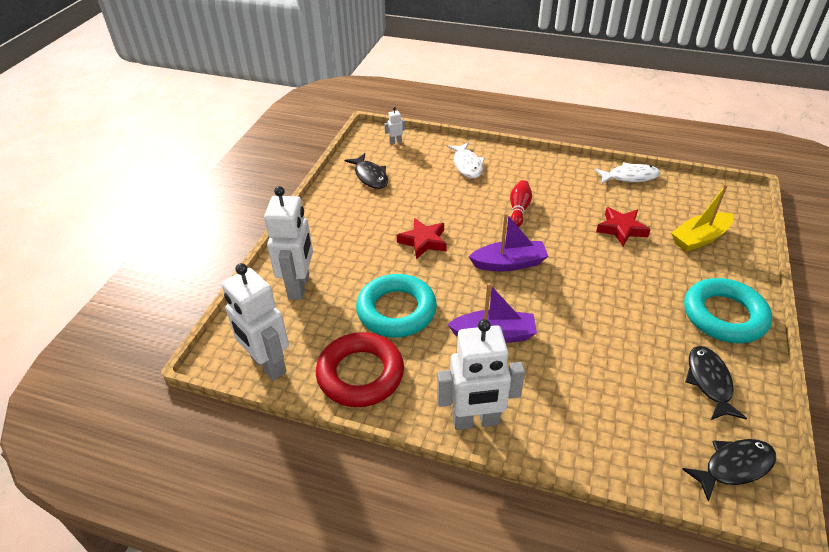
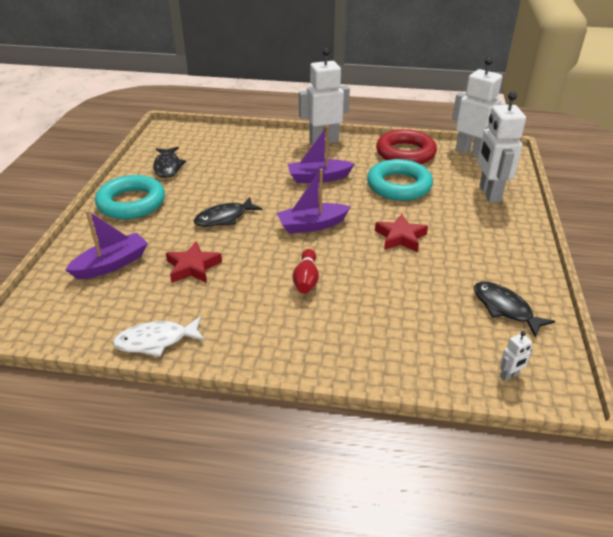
camera: 170 degrees right, 5 degrees down
(467, 165) = (384, 339): white fish -> none
(699, 238) = (112, 264): yellow boat -> purple boat
(734, 467) = (174, 137): black fish -> black fish (224, 218)

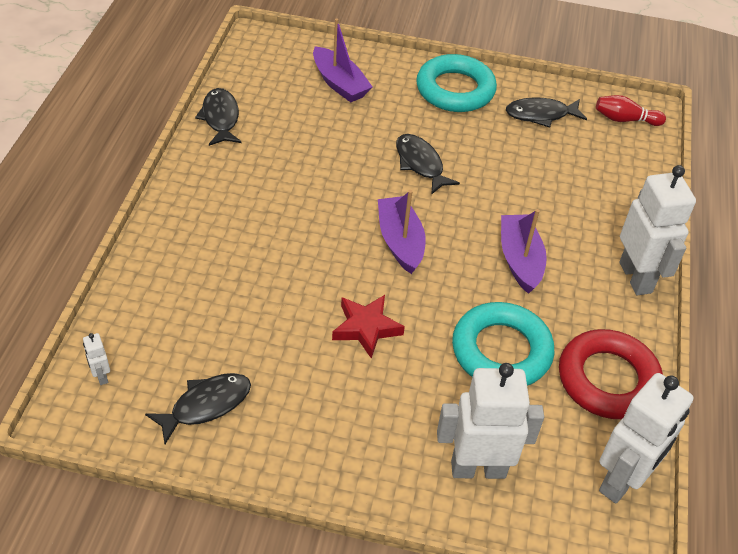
camera: 90 degrees right, 10 degrees up
(156, 341) = (220, 118): white fish -> black fish
(193, 267) = (327, 139): red star -> none
(306, 279) = (292, 227): red bowling pin -> red bowling pin (625, 120)

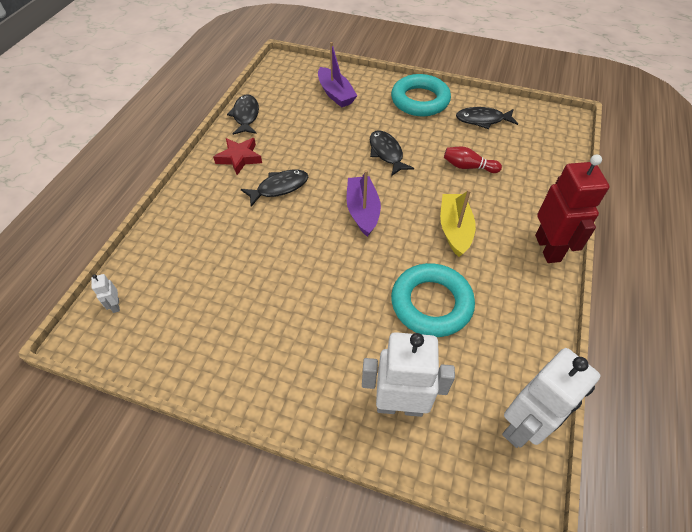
camera: 10 degrees right, 5 degrees up
(206, 405) = (189, 334): black fish -> black fish (279, 188)
(366, 328) = (325, 278): red star -> red star (239, 158)
(519, 260) = (454, 229): purple boat -> yellow boat
(607, 380) = (518, 333): red ring -> none
(625, 120) = (548, 125): red bowling pin -> red bowling pin (468, 167)
(636, 277) = (548, 248): white robot -> red robot

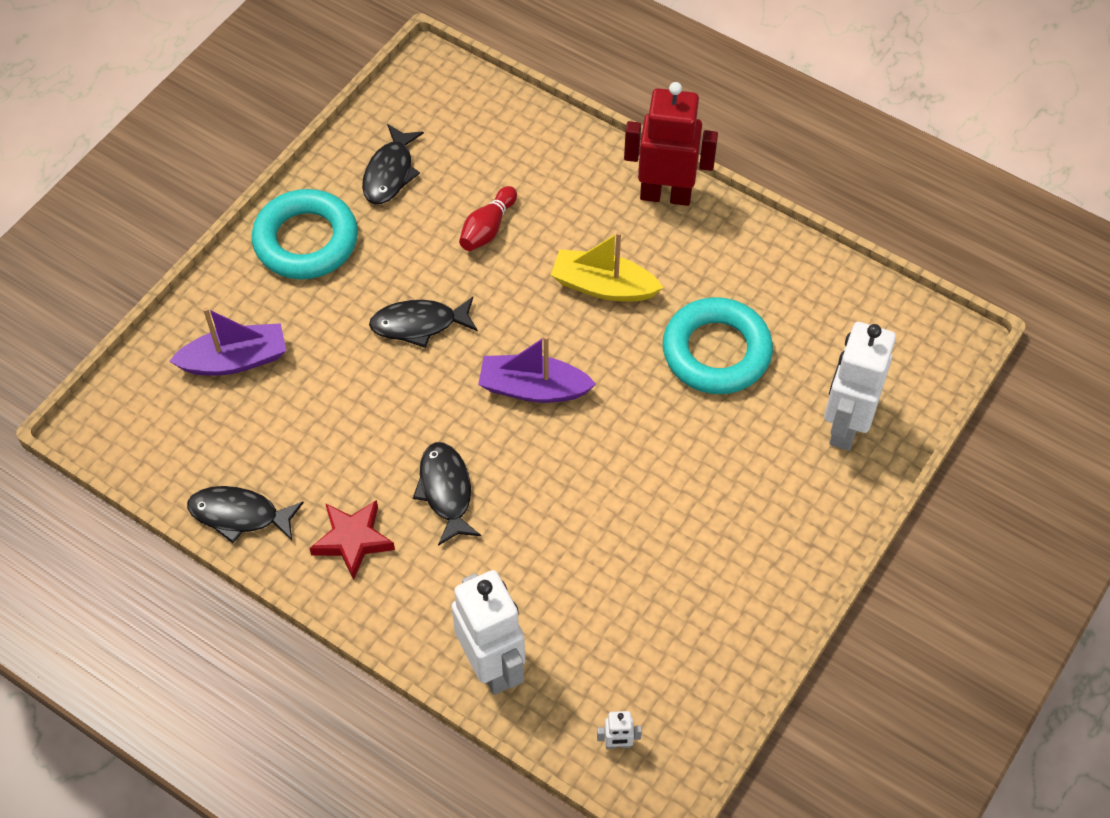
camera: 75 degrees left, 5 degrees up
(523, 426) = (893, 316): white robot -> white robot (492, 666)

